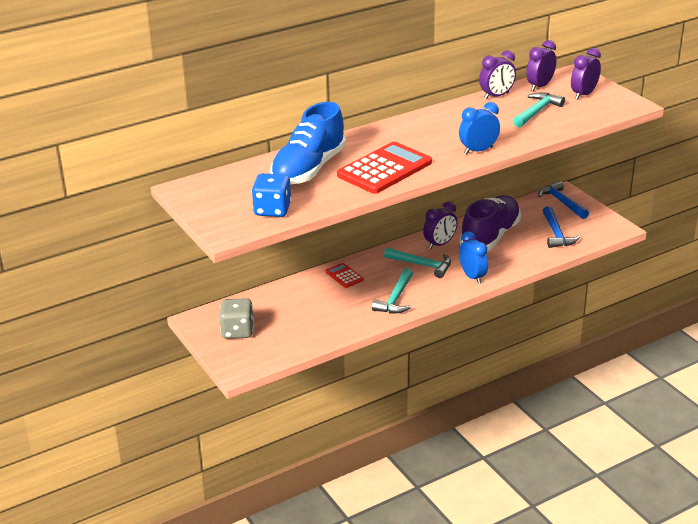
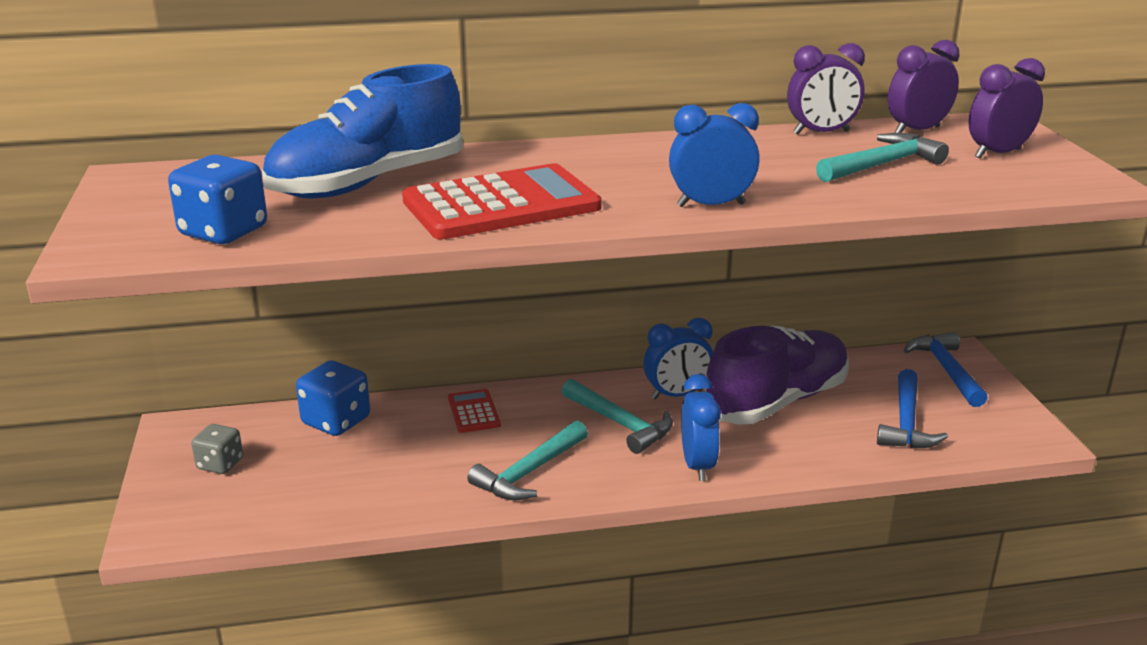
camera: 20 degrees right, 5 degrees down
(237, 331) = (220, 464): grey dice -> grey dice, size x0.64
(277, 297) = (336, 421): none -> blue dice
(439, 244) = (677, 395): purple clock -> blue clock

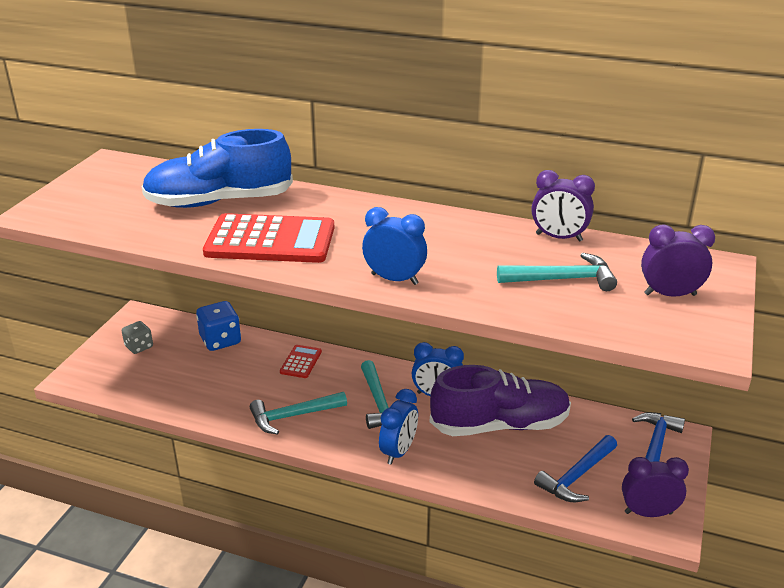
camera: 30 degrees right, 5 degrees up
(223, 232) = (106, 217): blue dice -> none
(917, 131) = (636, 255): purple clock -> purple clock (648, 513)

